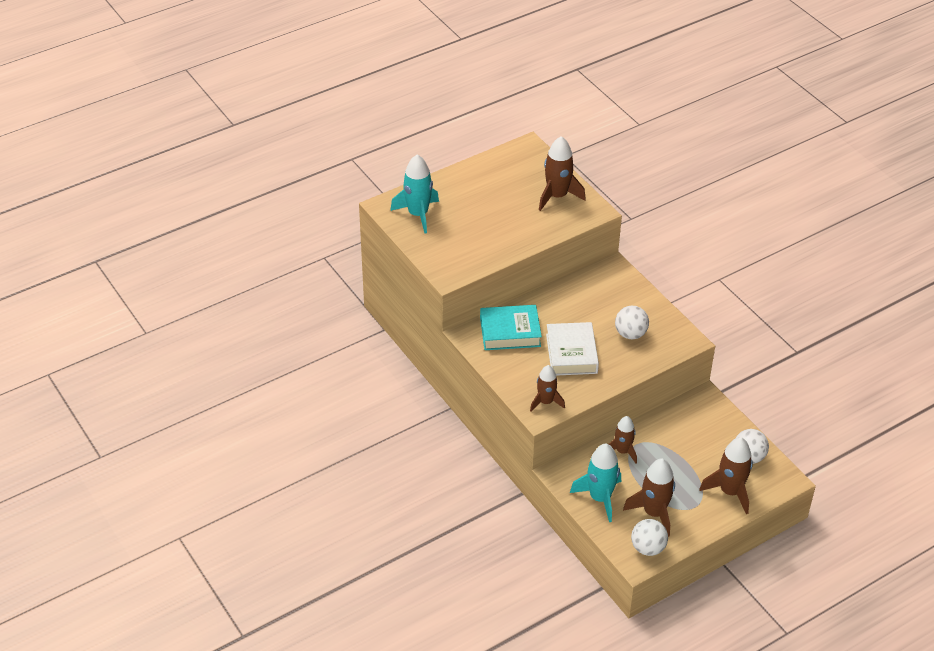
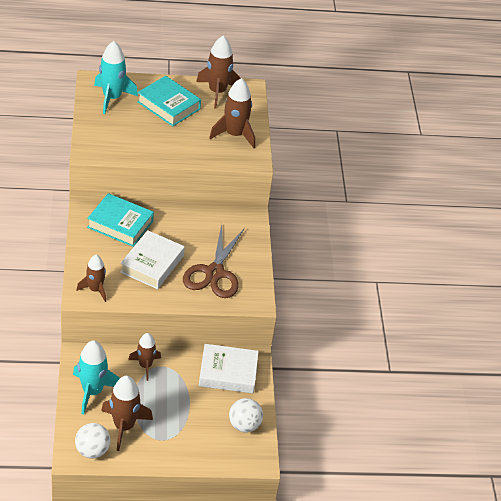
camera: 25 degrees right, 0 degrees up
(474, 197) = (168, 105): none -> turquoise book
(630, 334) = (214, 273): white ball -> brown scissors
(695, 420) = (228, 373): none -> white book
(730, 491) = (202, 444): brown rocket -> brown rocket (217, 92)

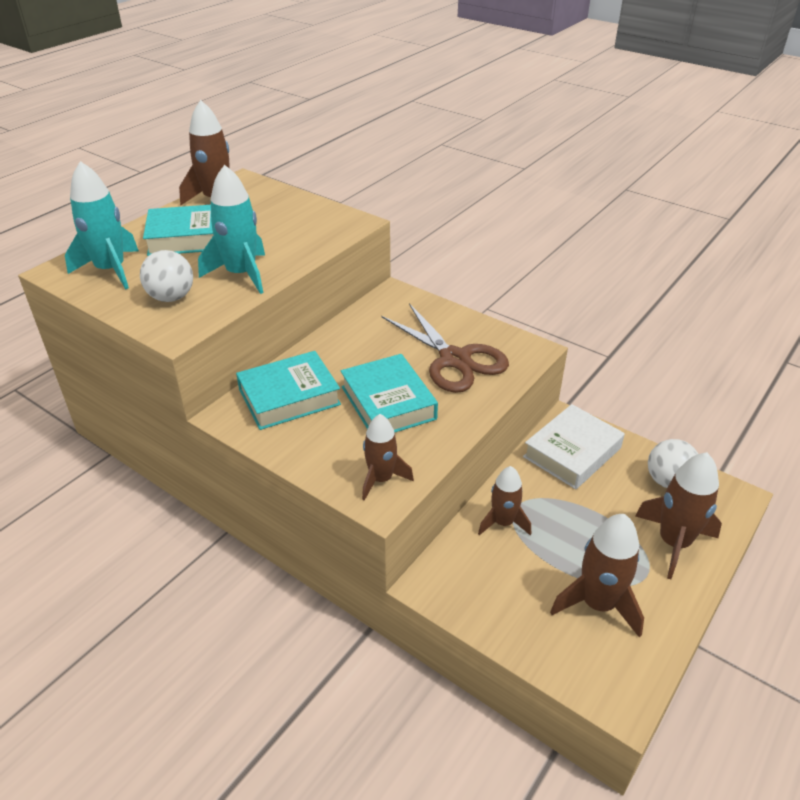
camera: 45 degrees left, 5 degrees down
(92, 391) = (508, 605): turquoise rocket -> turquoise rocket (241, 274)
(92, 450) = (623, 668): white ball -> white ball (171, 297)
(152, 264) = (388, 403): white book -> turquoise book
(234, 134) = (299, 217): brown rocket -> brown rocket (673, 542)

